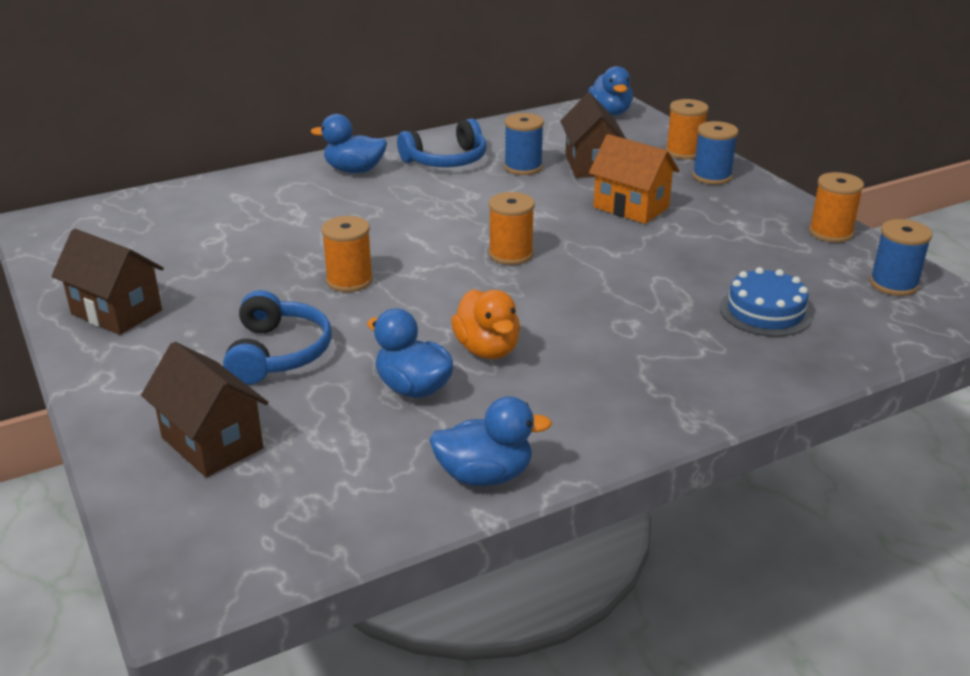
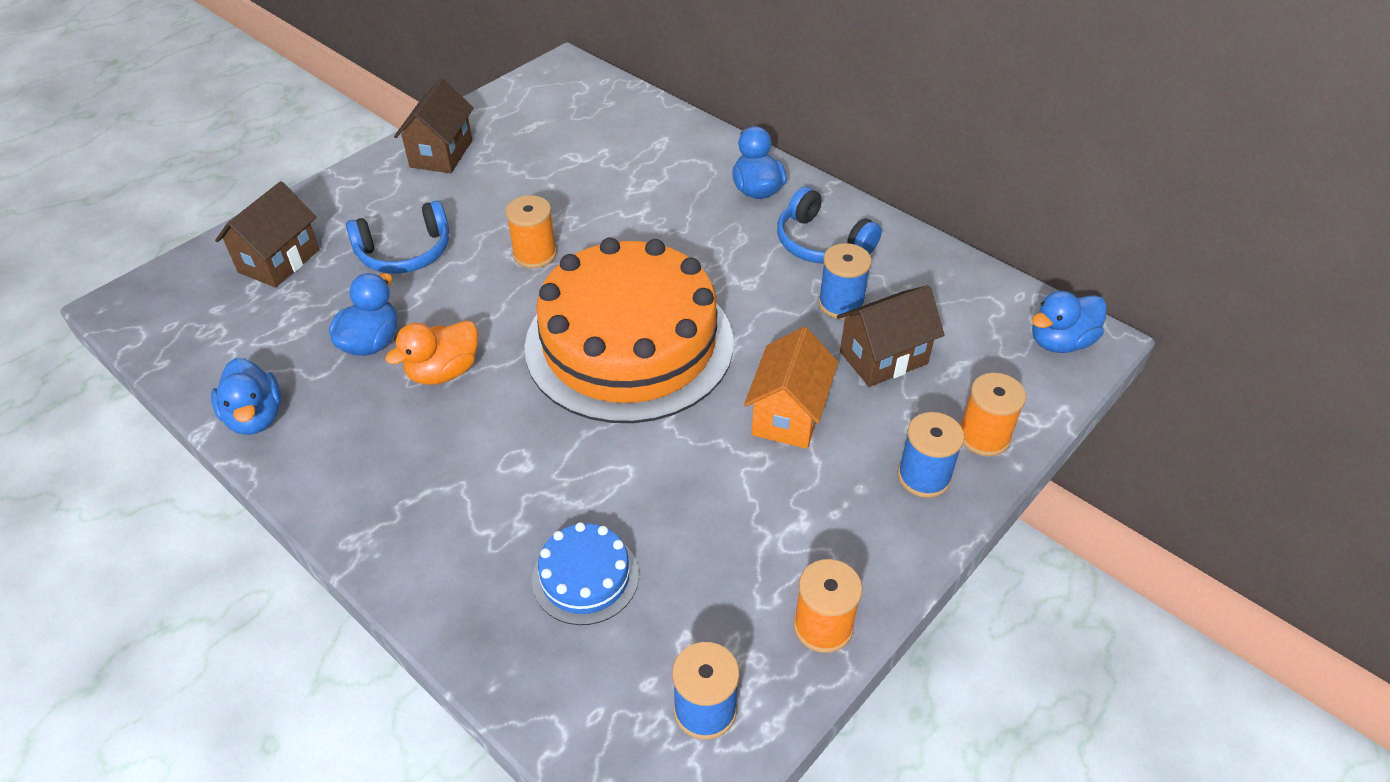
camera: 70 degrees right, 15 degrees up
(510, 254) = (629, 343): orange spool -> orange cake

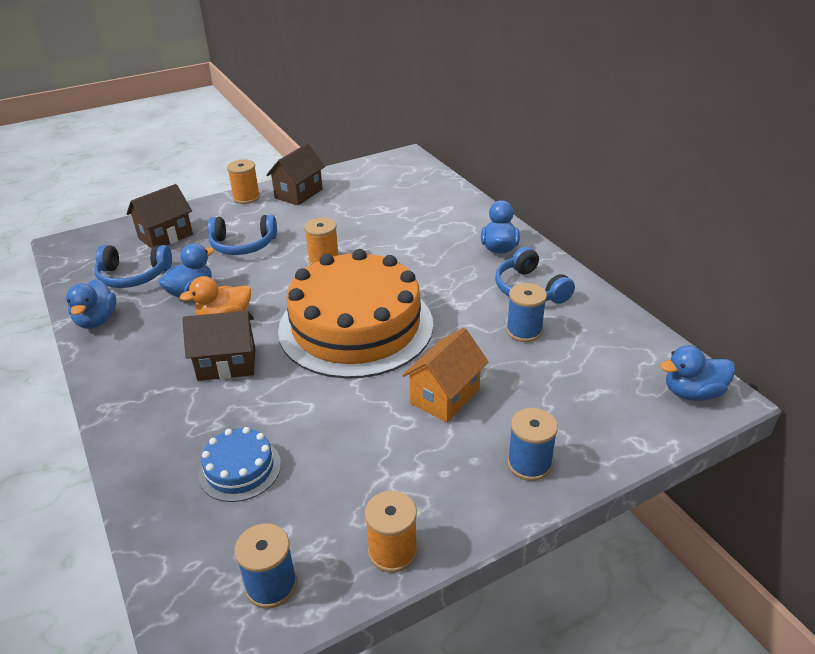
camera: 20 degrees right, 10 degrees down
(268, 335) = (133, 276): none -> blue headphones
(883, 358) = (538, 373): brown house -> brown house (227, 364)
(984, 436) = (594, 447): orange spool -> orange spool (246, 198)

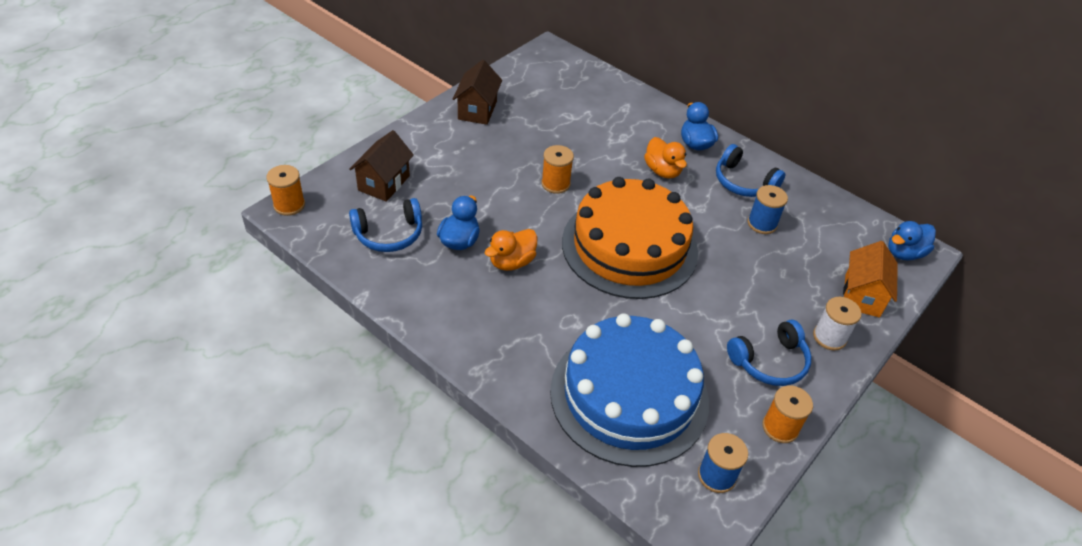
camera: 25 degrees left, 10 degrees up
(97, 320) = (394, 289): blue duck -> none
(227, 364) = (548, 306): brown house -> none
(240, 469) = (629, 395): blue cake -> blue cake, size x2.37
(243, 245) = (468, 180): blue headphones -> blue headphones (770, 361)
(246, 198) = (429, 123): orange spool -> orange spool (289, 205)
(444, 266) = (662, 171): none -> orange duck
(445, 396) = (739, 296): orange house -> orange house (862, 296)
(529, 464) = (829, 337): blue spool -> white spool

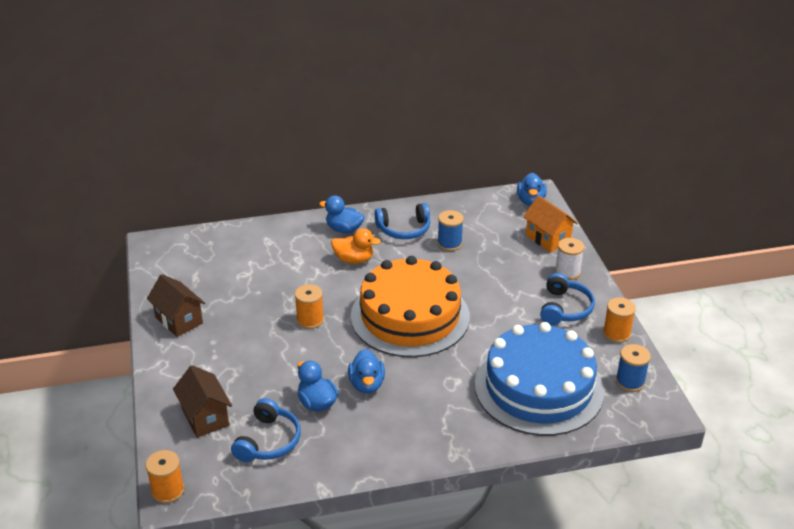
camera: 50 degrees left, 10 degrees down
(512, 262) = (367, 384): orange duck -> blue duck

